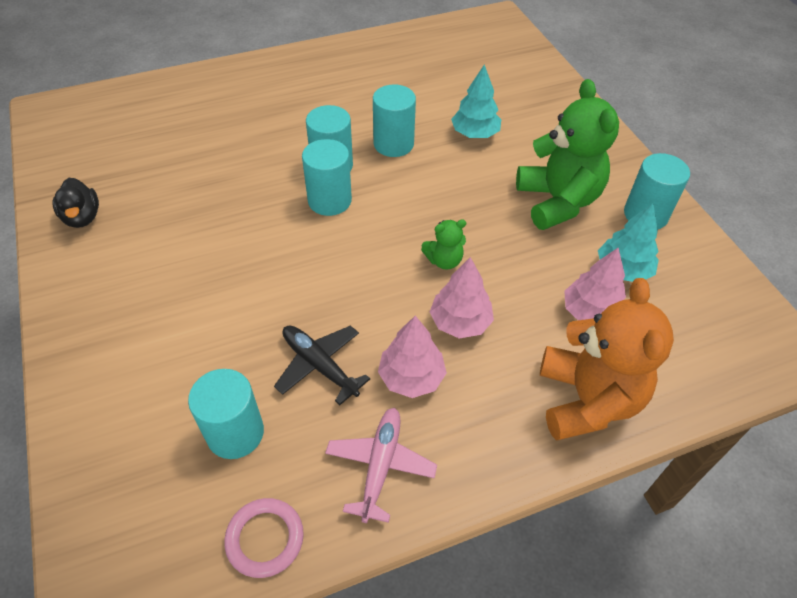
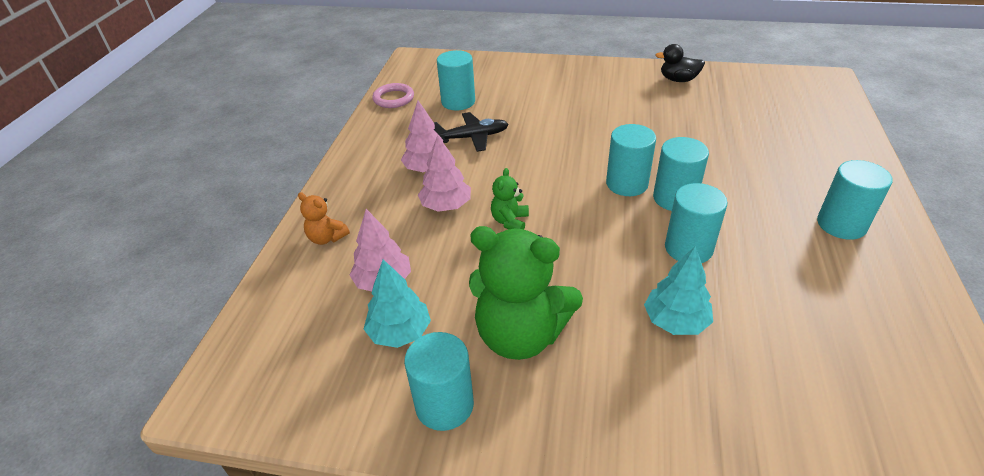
camera: 125 degrees right, 10 degrees down
(308, 79) = (841, 224): none -> turquoise cylinder
(380, 465) = (387, 140): pink plane -> none
(587, 400) = (327, 238): orange teddy bear -> orange teddy bear, size x0.46

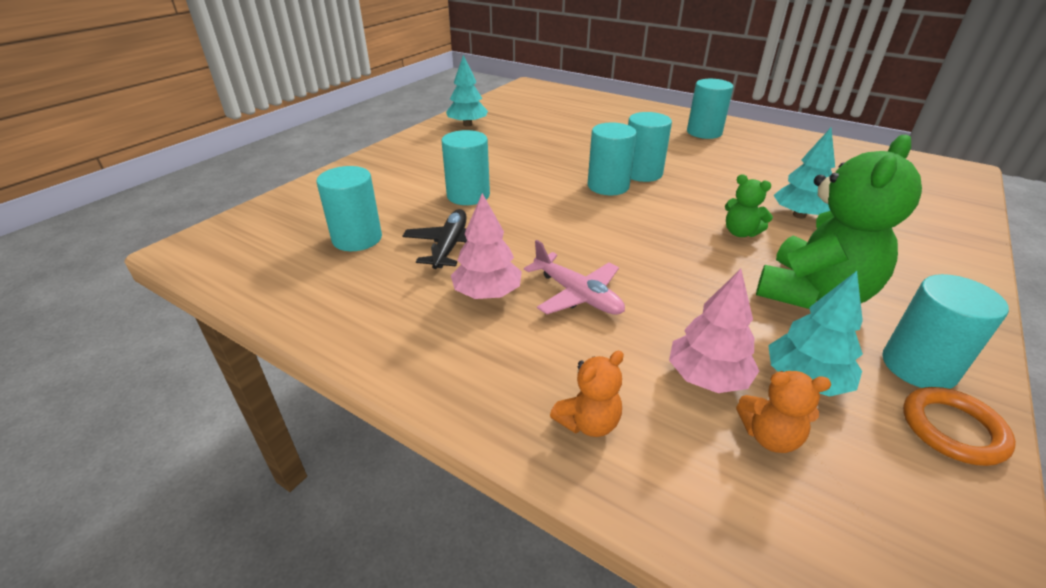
camera: 70 degrees left, 5 degrees down
(338, 316) = (769, 436): none -> orange teddy bear
(375, 419) = (952, 429): none -> orange ring
(393, 98) = (277, 288): pink ring -> none
(446, 206) = (577, 295): pink tree -> pink plane
(510, 221) = (631, 259): green teddy bear -> green teddy bear (740, 233)
(678, 80) = (467, 124): black duck -> turquoise tree
(688, 248) = (711, 186): turquoise cylinder -> turquoise cylinder (468, 195)

